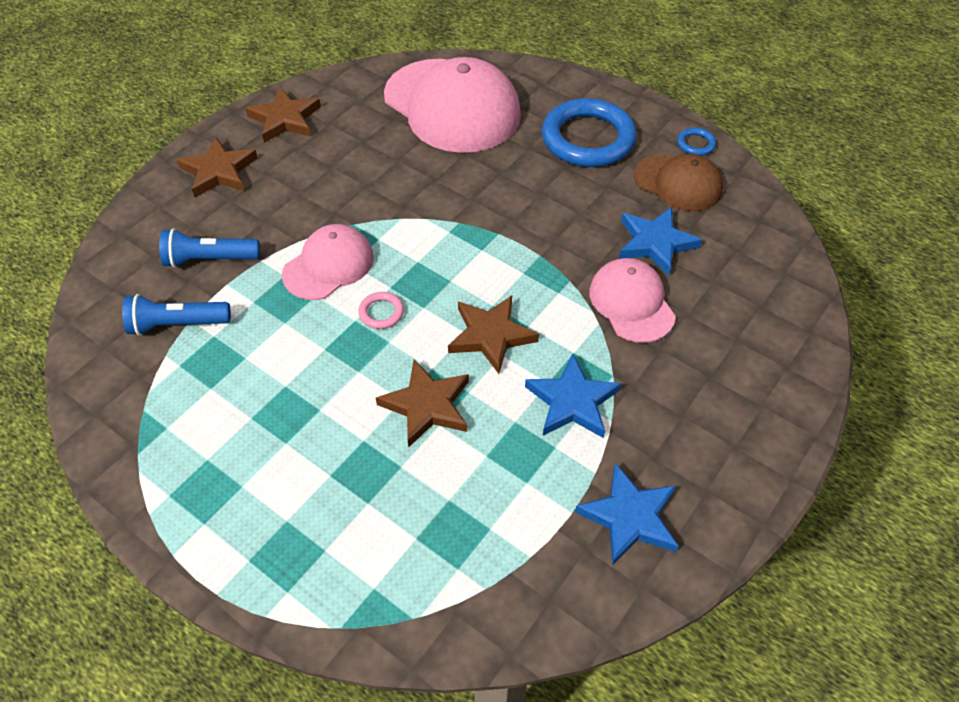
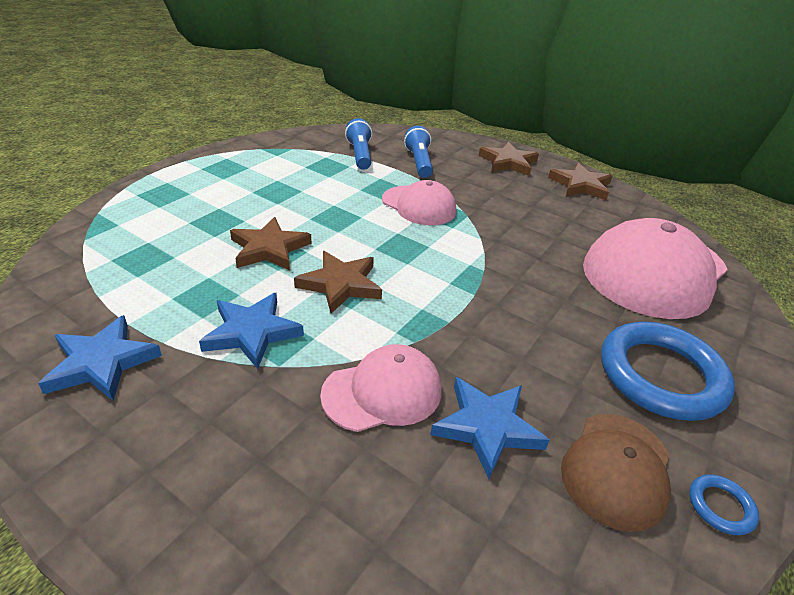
camera: 85 degrees right, 15 degrees down
(381, 312) = (369, 228): pink ring -> none

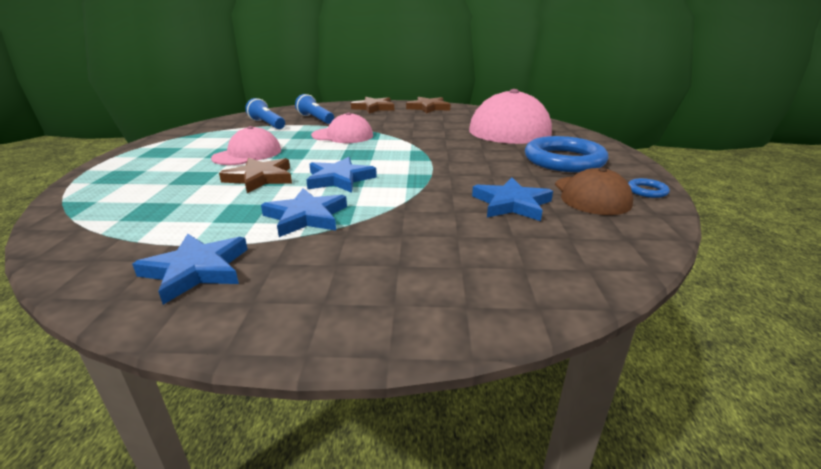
camera: 30 degrees left, 10 degrees down
(340, 284) = (339, 179): brown star -> blue star
(383, 392) = (434, 211): pink cap -> pink cap (248, 154)

